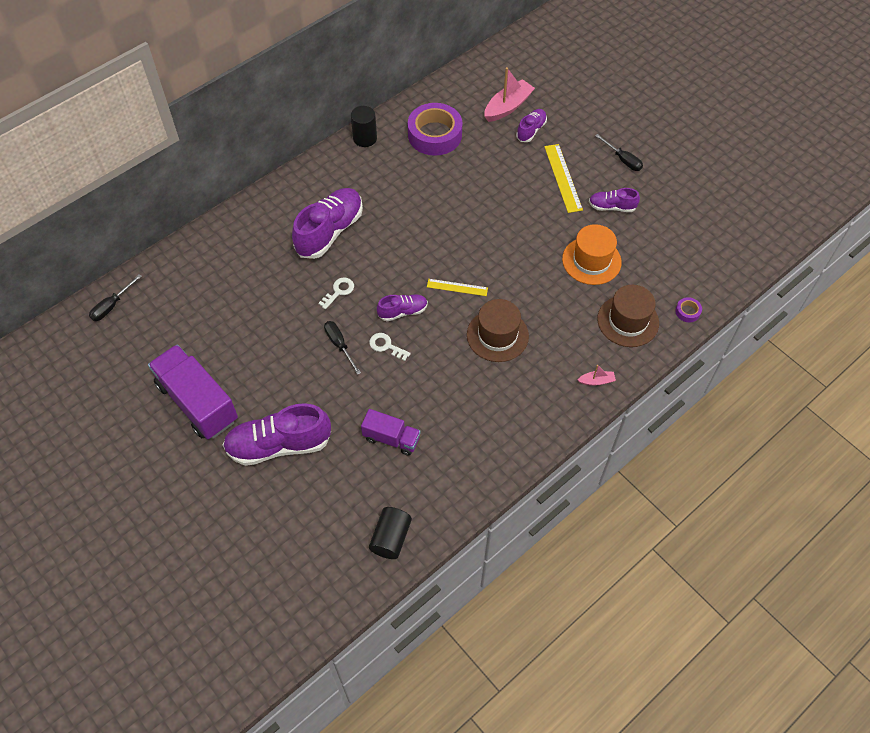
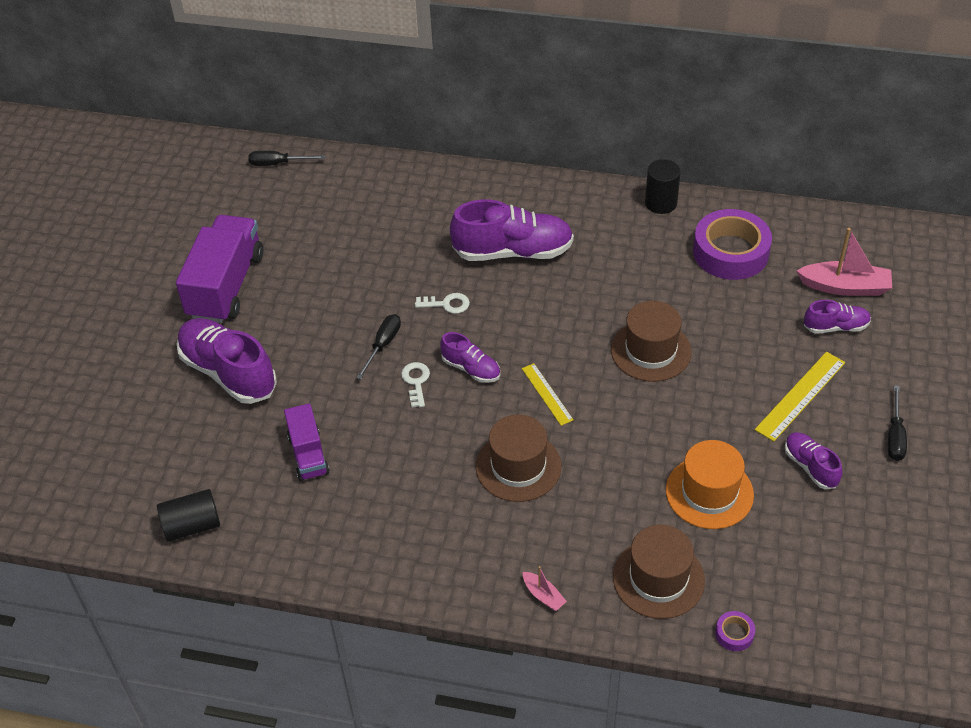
camera: 55 degrees right, 10 degrees down
(471, 219) = (650, 351): none -> brown hat

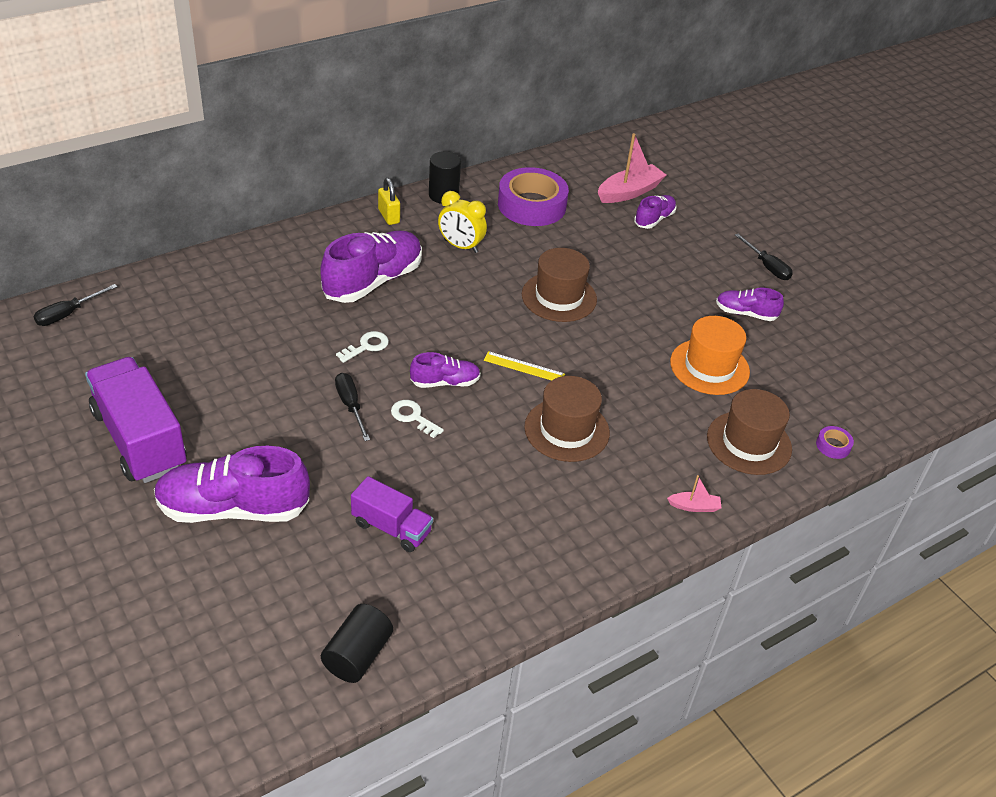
camera: 50 degrees left, 5 degrees down
(591, 200) = (389, 216): none -> yellow padlock
(620, 258) = (461, 246): none -> yellow clock
(801, 396) = (686, 273): yellow ruler -> none

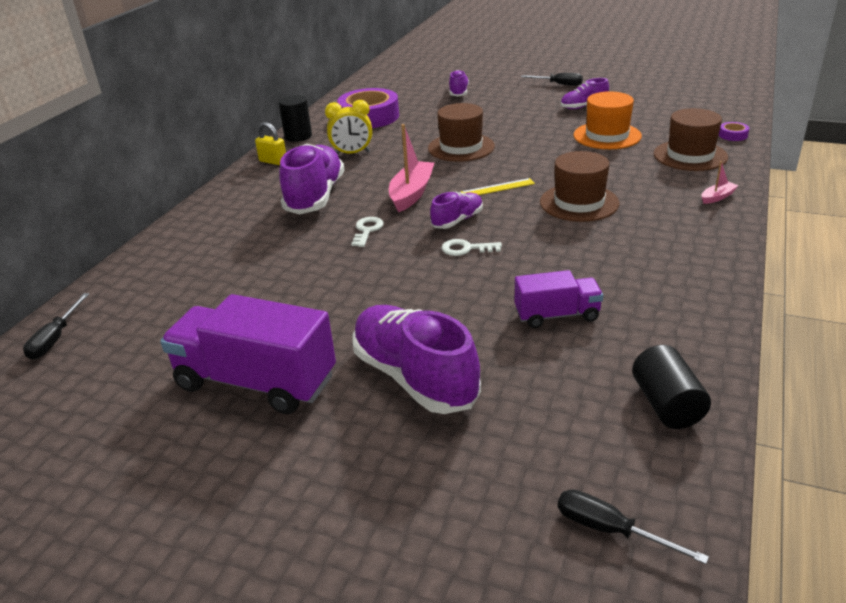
camera: 30 degrees left, 10 degrees down
(233, 509) = (415, 377): purple shoe -> purple shoe turned 90 degrees clockwise
(350, 406) = (409, 266): black screwdriver -> black screwdriver (610, 530)
(629, 192) = (423, 88): pink boat -> pink boat (412, 193)

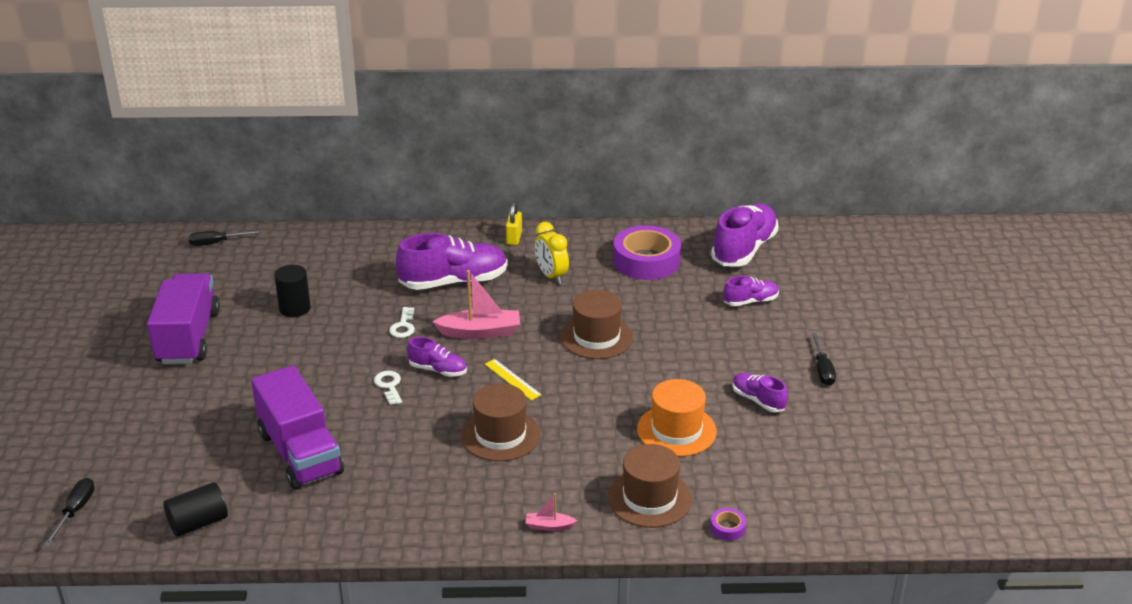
camera: 65 degrees right, 0 degrees up
(298, 136) = (576, 234): black cylinder -> black cylinder (295, 308)
(367, 230) = (403, 326): white key -> white key turned 105 degrees clockwise
(415, 377) = (206, 402): purple shoe -> purple shoe (744, 249)
(557, 315) = (300, 453): purple truck -> purple truck, size x1.80
(717, 197) = (549, 526): pink boat -> pink boat turned 150 degrees clockwise

